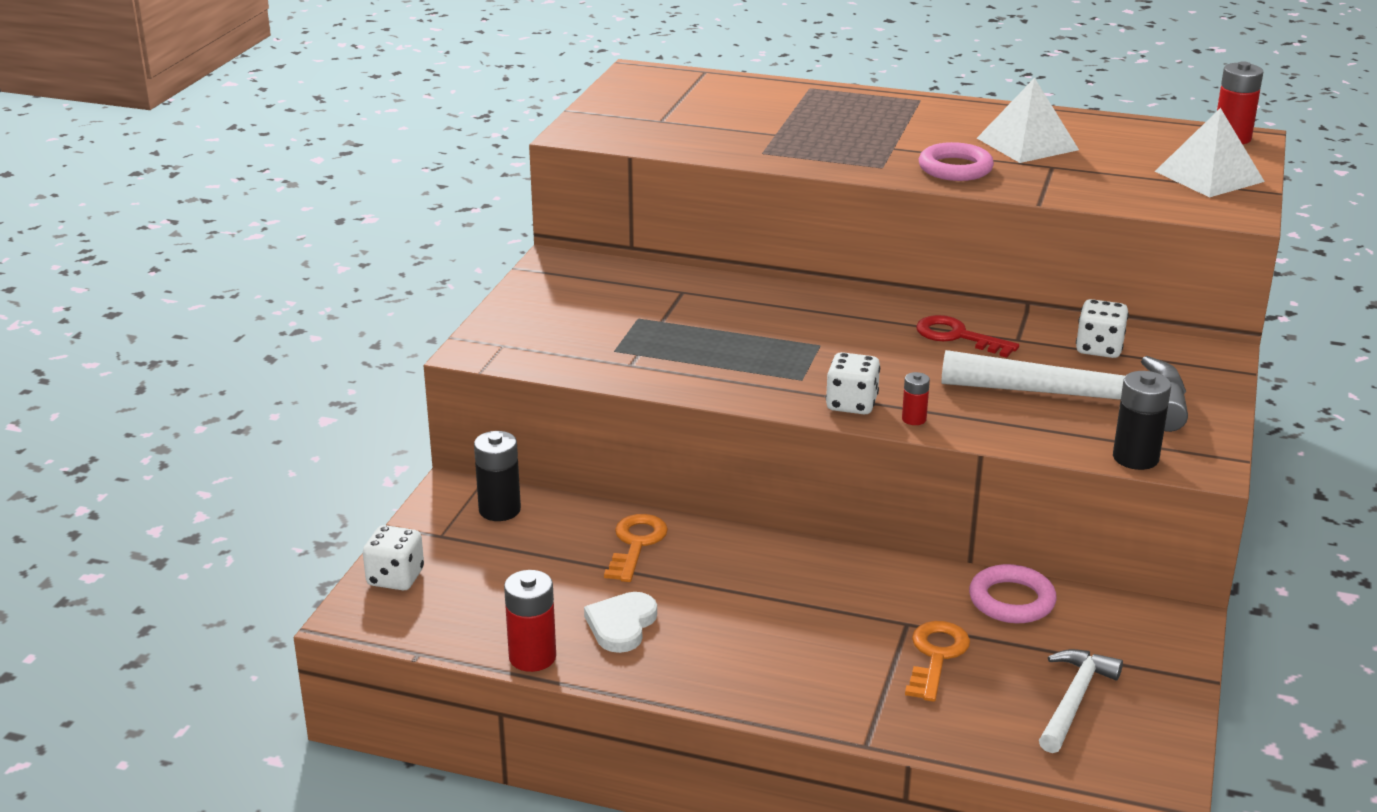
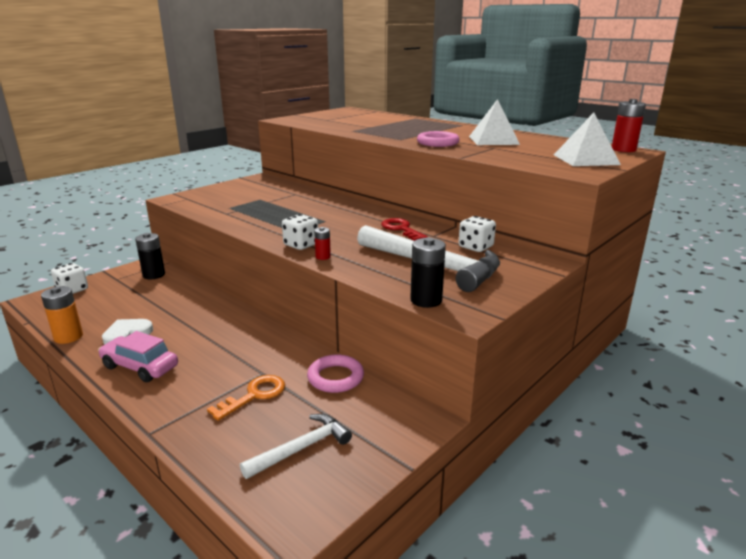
camera: 25 degrees right, 5 degrees down
(532, 657) = (68, 337): red battery -> orange battery
(636, 544) = (187, 301): orange key -> none
(721, 667) = (140, 367): none -> pink car

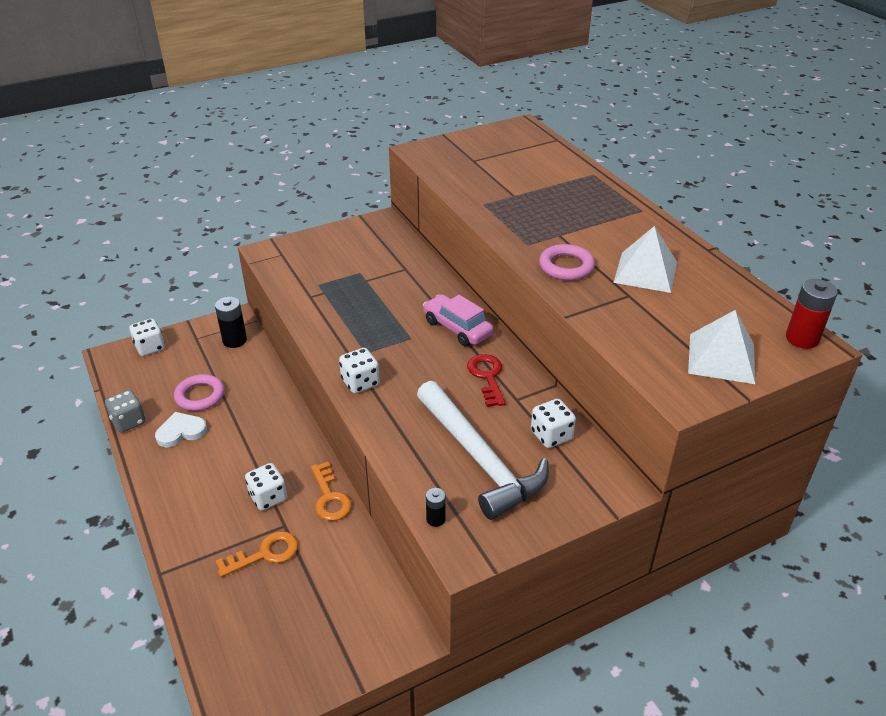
camera: 20 degrees right, 15 degrees up
(68, 337) = (128, 421): orange battery -> grey dice
(140, 367) = (178, 483): pink car -> pink car (457, 328)
(236, 358) = (268, 497): none -> white dice
(294, 347) = (330, 497): none -> orange key
(302, 448) = (279, 634): white hammer -> none
(323, 257) = (372, 411): red battery -> none
(335, 377) = (350, 553): pink ring -> pink ring (200, 396)
(426, 300) = (435, 519): black battery -> black battery, size x0.56

